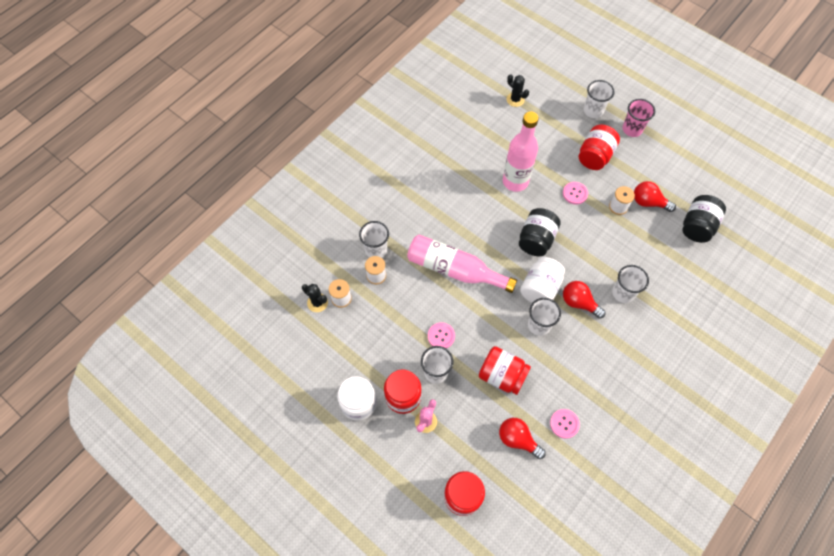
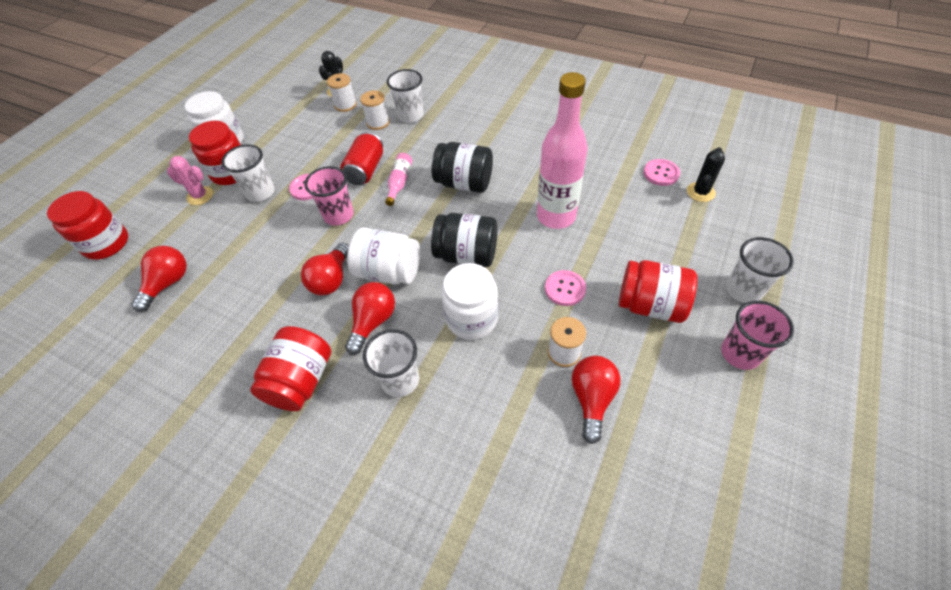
camera: 80 degrees right, 10 degrees down
(433, 291) = (366, 170): none -> red can
(454, 269) = (399, 182): pink bottle -> pink bottle, size x0.45
(478, 315) = (338, 215): none -> pink cup
(502, 375) = (256, 253): red jar -> red jar (301, 380)
(539, 325) = (331, 279): white cup -> red light bulb
(564, 424) = (184, 331): pink button -> pink button (661, 173)
(587, 247) = (471, 318): none -> white jar
(697, 226) = (571, 495): black jar -> black jar (464, 183)

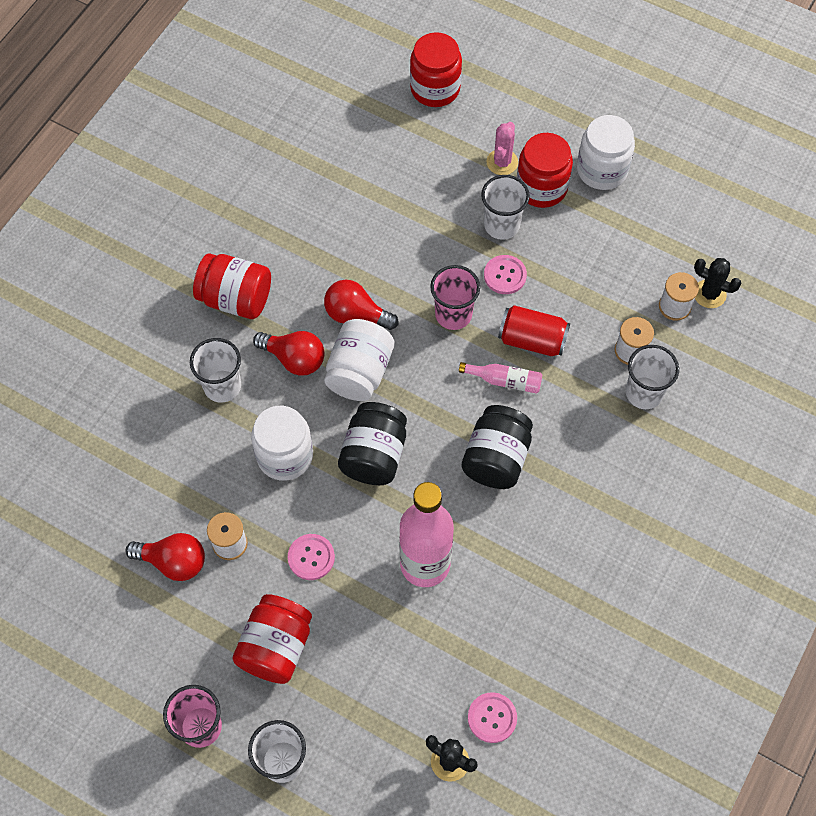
camera: 90 degrees right, 10 degrees up
(168, 283) = (371, 160): red light bulb -> none

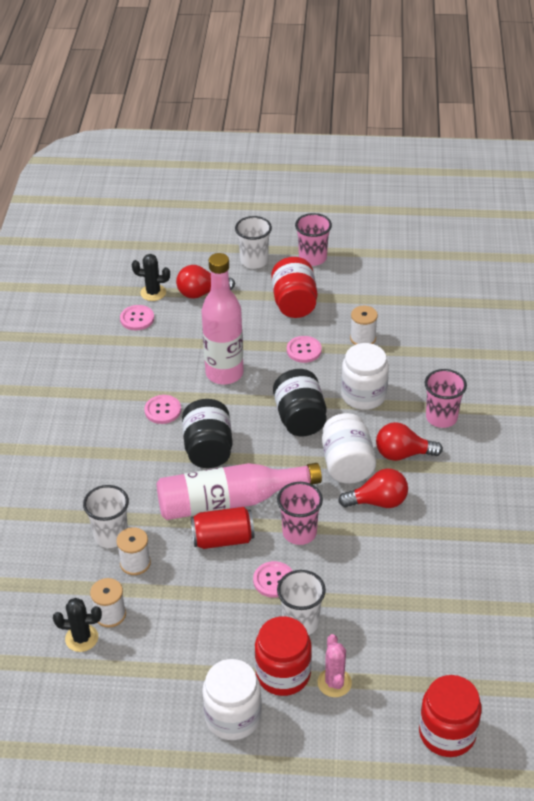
camera: 155 degrees right, 20 degrees down
(173, 562) = (391, 318): red light bulb -> red light bulb (201, 293)
(222, 386) = (441, 418): white cup -> pink cup
(236, 298) = (480, 476): red jar -> none
(504, 381) = (229, 501): pink bottle -> pink bottle, size x2.23
(523, 539) = (162, 410): none -> pink button

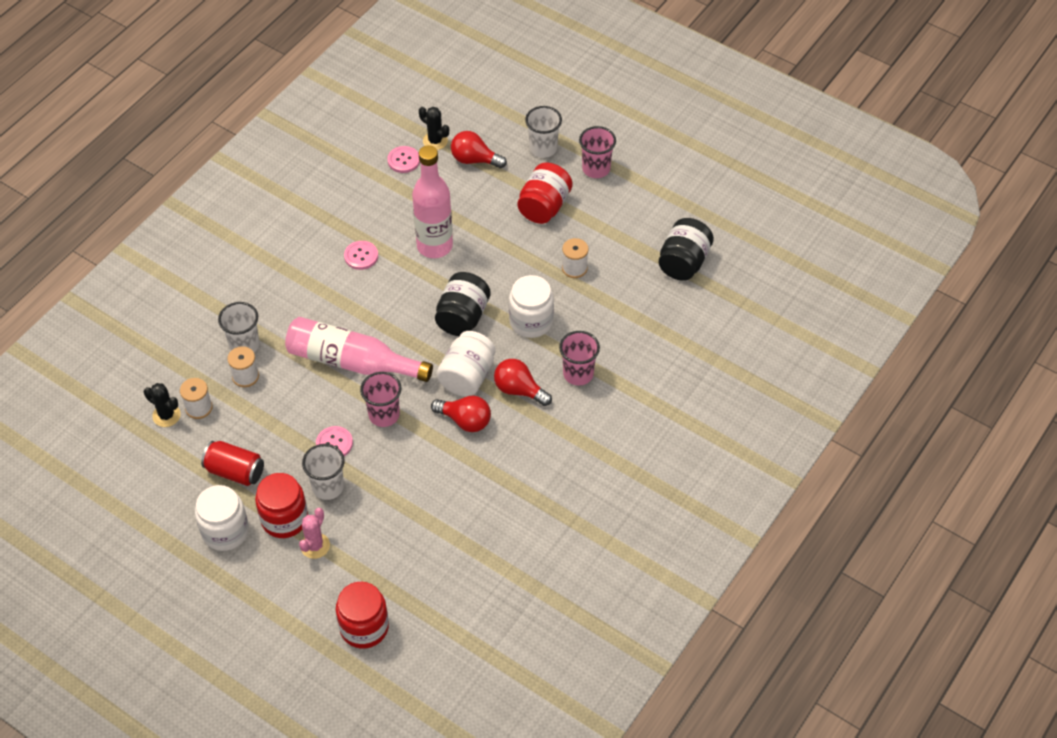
camera: 30 degrees right, 10 degrees up
(208, 449) = (370, 308): black jar -> black jar (683, 262)
(223, 539) = (323, 390): red can -> red can (235, 471)
(304, 350) = (516, 256): pink button -> none

